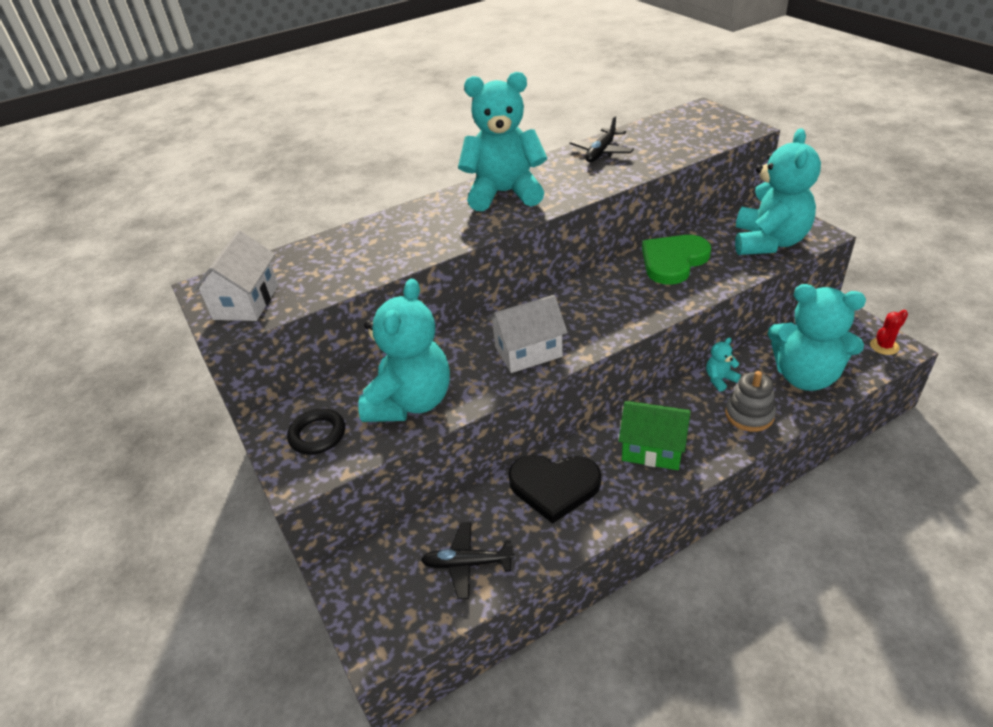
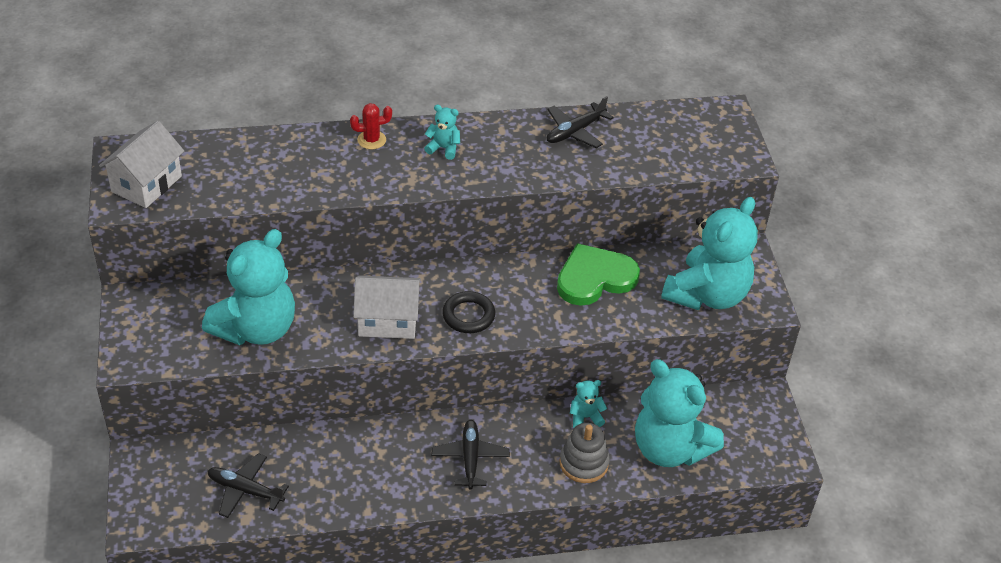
camera: 15 degrees right, 5 degrees up
(317, 435) = (163, 328): black ring -> black ring (468, 315)
(504, 193) = (443, 148): turquoise teddy bear -> turquoise teddy bear, size x0.41
(554, 486) = (359, 455): black heart -> none
(652, 449) = (470, 458): green house -> black plane
(884, 346) = (775, 450): red cactus -> red cactus (371, 140)

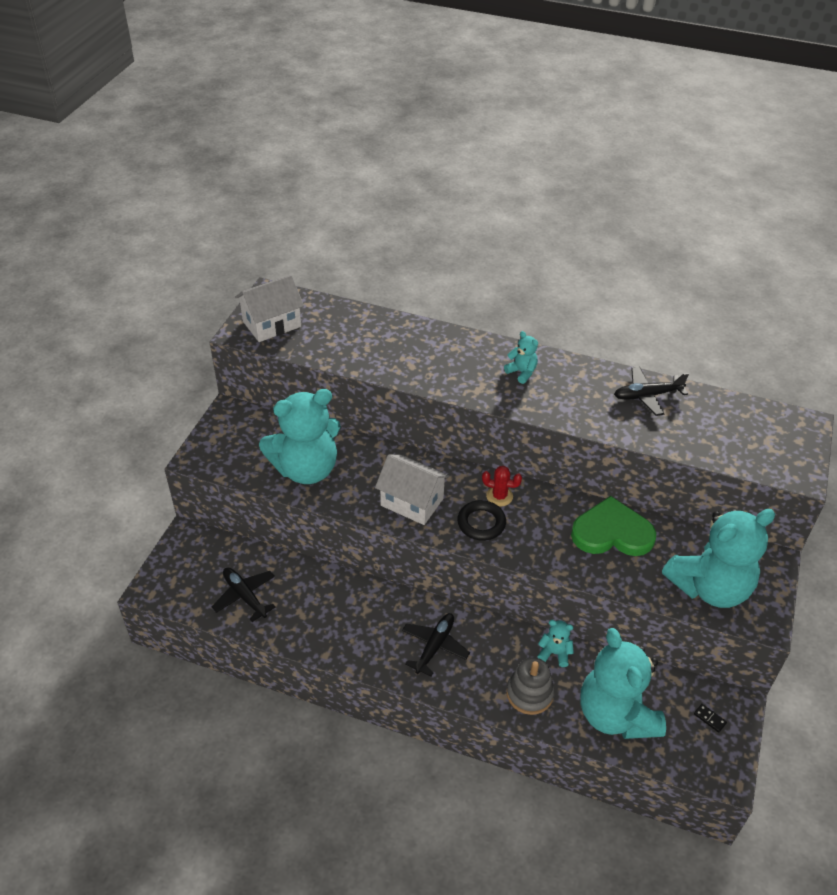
camera: 30 degrees right, 0 degrees up
(371, 140) = (466, 346): red cactus -> red cactus (499, 496)
(750, 417) = (709, 718): none -> black domino

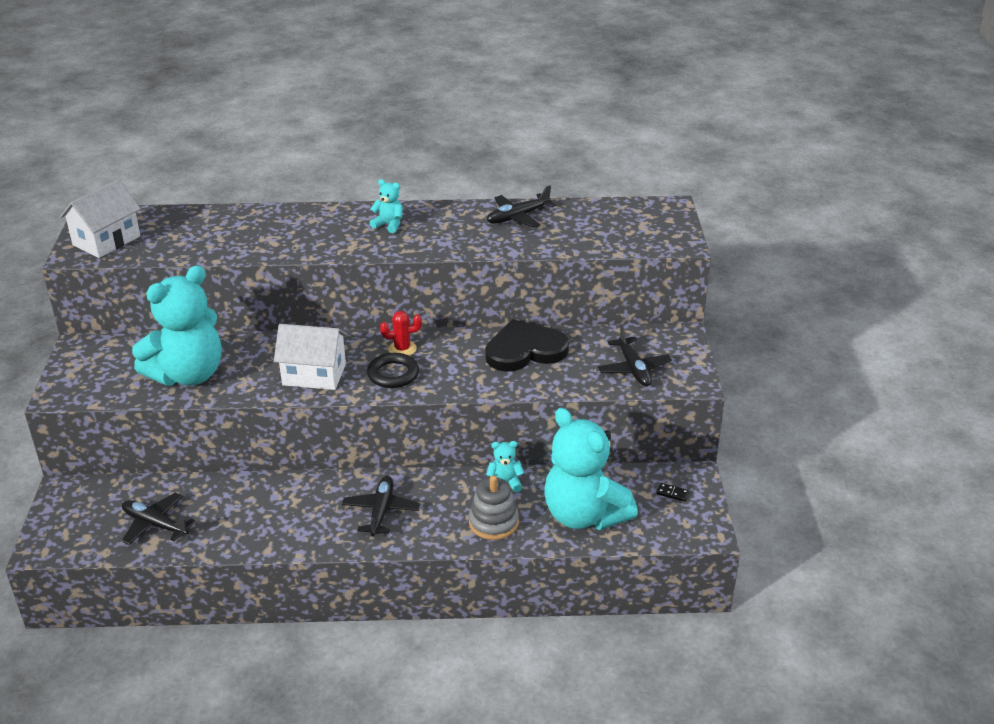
camera: 20 degrees left, 10 degrees down
(612, 532) = (525, 350): green heart -> black heart
(710, 587) = (633, 369): turquoise teddy bear -> black plane

